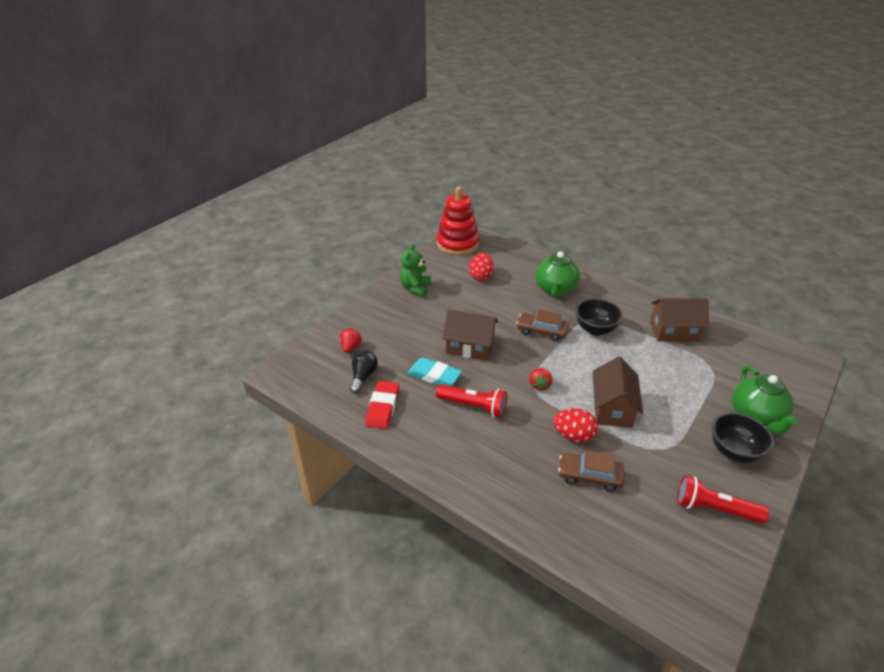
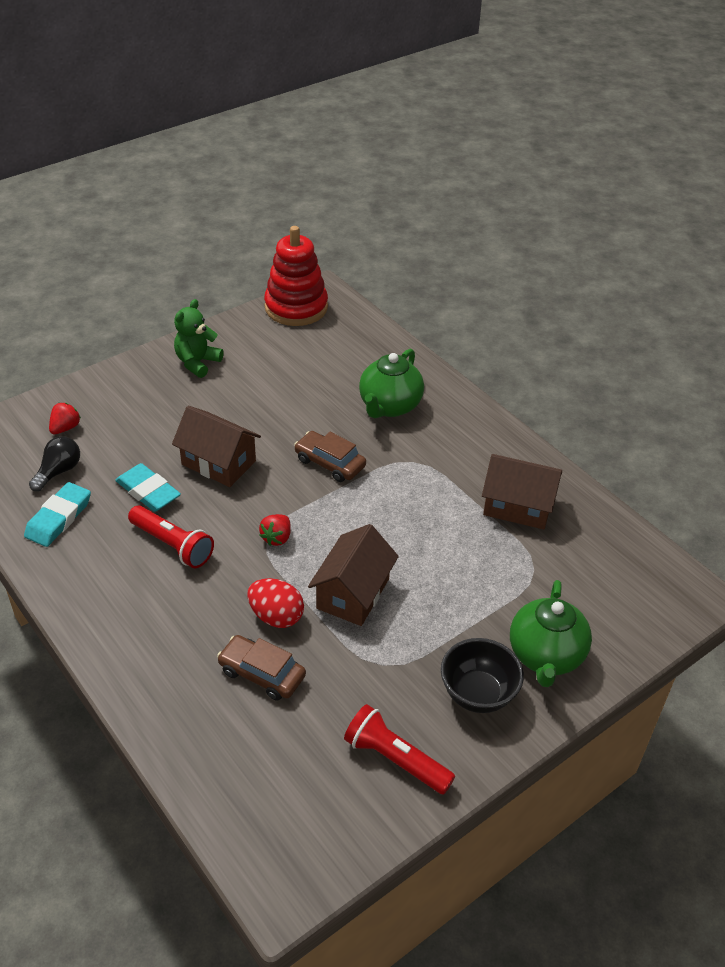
camera: 15 degrees right, 5 degrees up
(382, 407) = (59, 518): red eraser -> turquoise eraser
(481, 276) = (297, 364): red egg -> none
(595, 329) = (406, 478): black bowl -> none

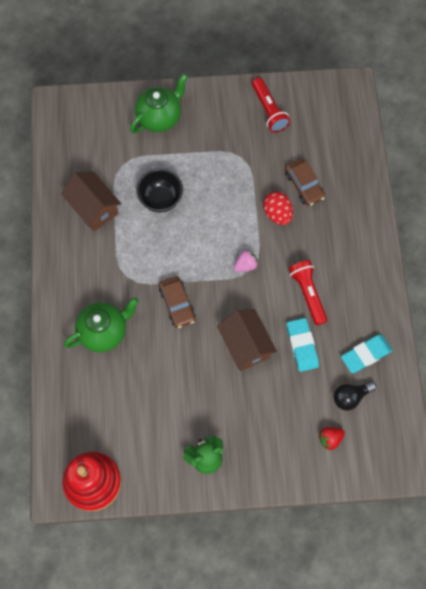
camera: 145 degrees left, 25 degrees up
(277, 538) = (245, 265): red strawberry -> pink strawberry
(353, 593) = (228, 205): brown house -> none
(478, 694) = (208, 118): black bowl -> black bowl (161, 199)

